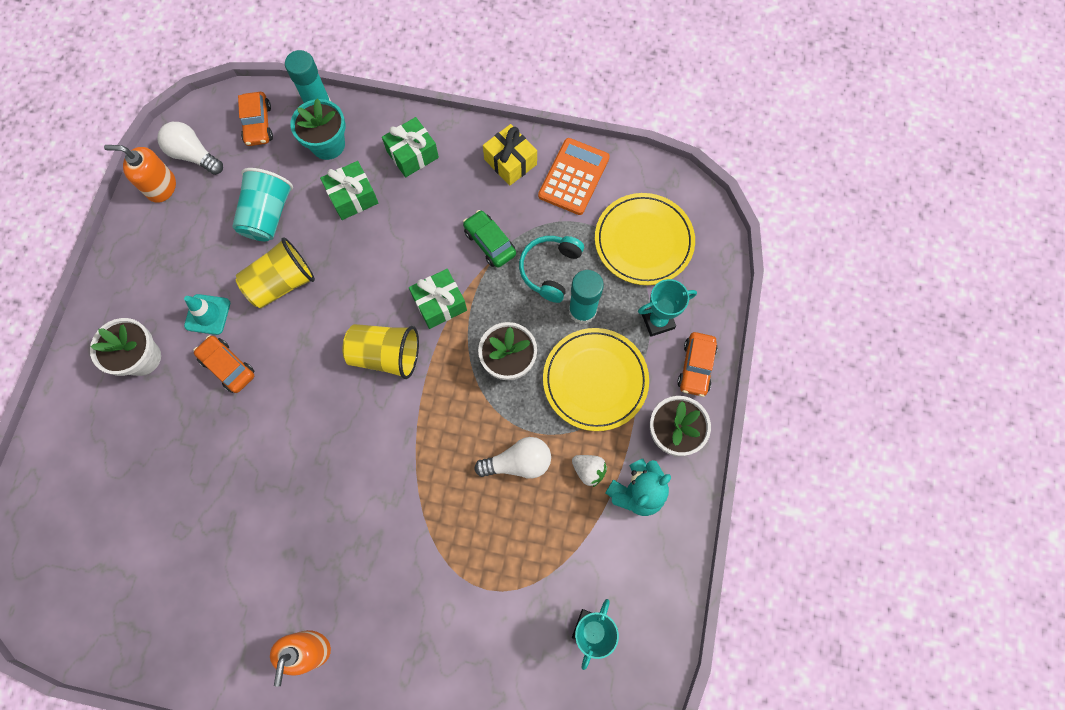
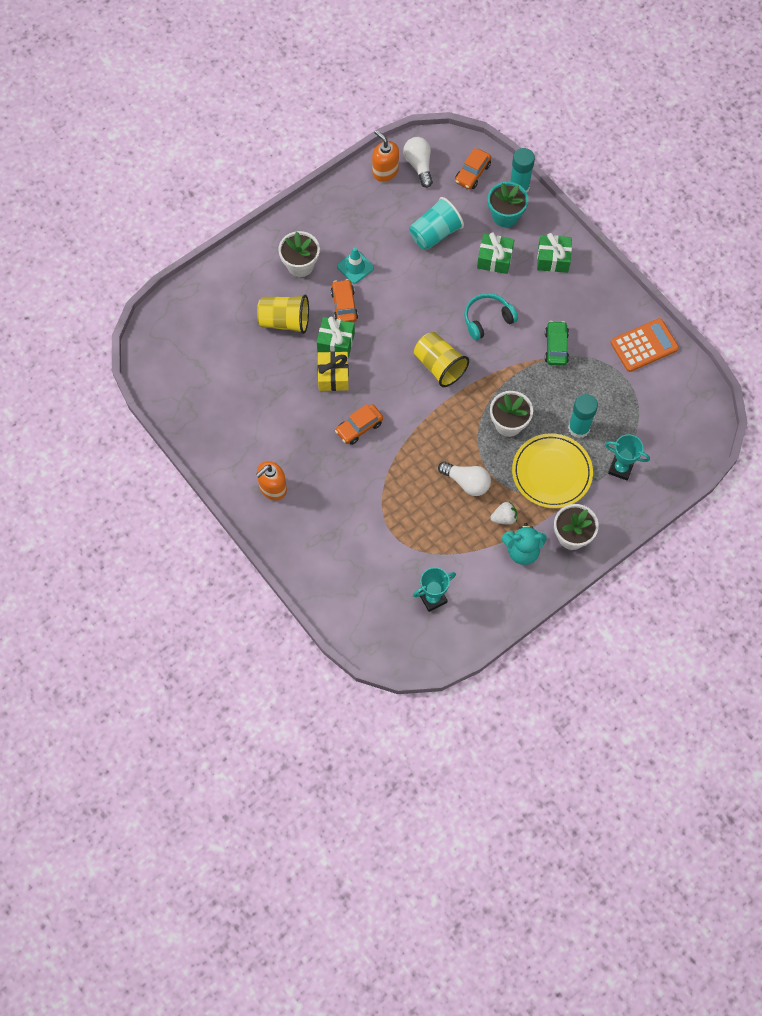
camera: 40 degrees right, 5 degrees down
(282, 283) = (412, 280): yellow cup -> yellow cup (285, 321)
(440, 303) = (495, 360): green gift -> green gift (336, 342)
(510, 162) = (611, 307): yellow gift -> yellow gift (333, 376)
(550, 270) = (580, 390): turquoise headphones -> turquoise headphones (487, 319)
(588, 470) = (504, 518): white strawberry -> white strawberry turned 90 degrees counterclockwise
(643, 241) = (654, 416): yellow plate -> none
(696, 367) = (620, 511): orange car -> orange car (359, 427)

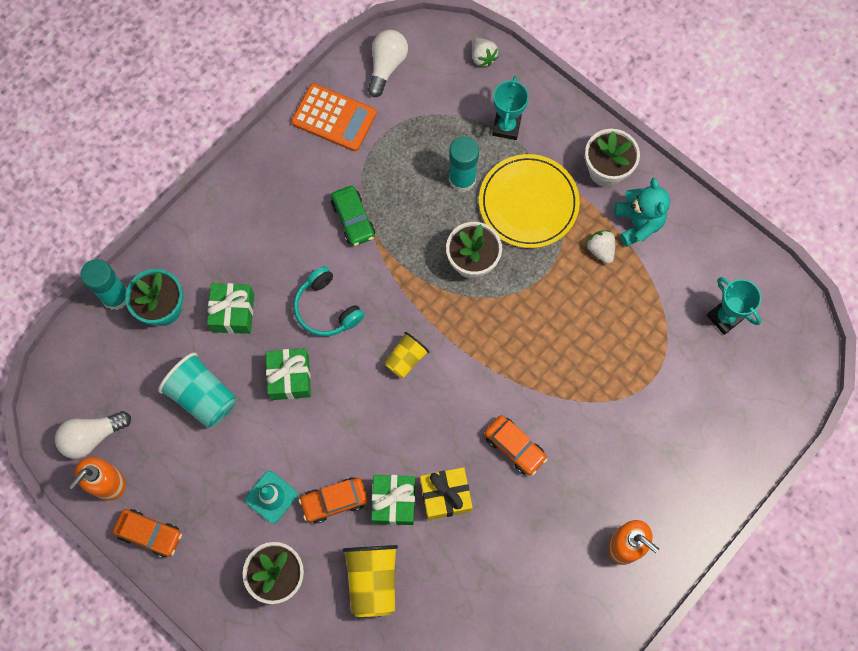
camera: 100 degrees left, 5 degrees up
(439, 366) = (406, 359): yellow cup -> yellow cup, size x0.61
(466, 482) = (563, 300): white light bulb -> white light bulb (386, 66)
(472, 173) = (98, 361): orange car -> orange car (150, 534)
(553, 259) = (223, 239): green gift -> green gift (290, 377)
(556, 347) = (353, 219): green car -> green car turned 105 degrees counterclockwise
(644, 345) = (334, 118): orange calculator -> orange calculator turned 150 degrees clockwise
(686, 462) = (483, 57): none -> white strawberry

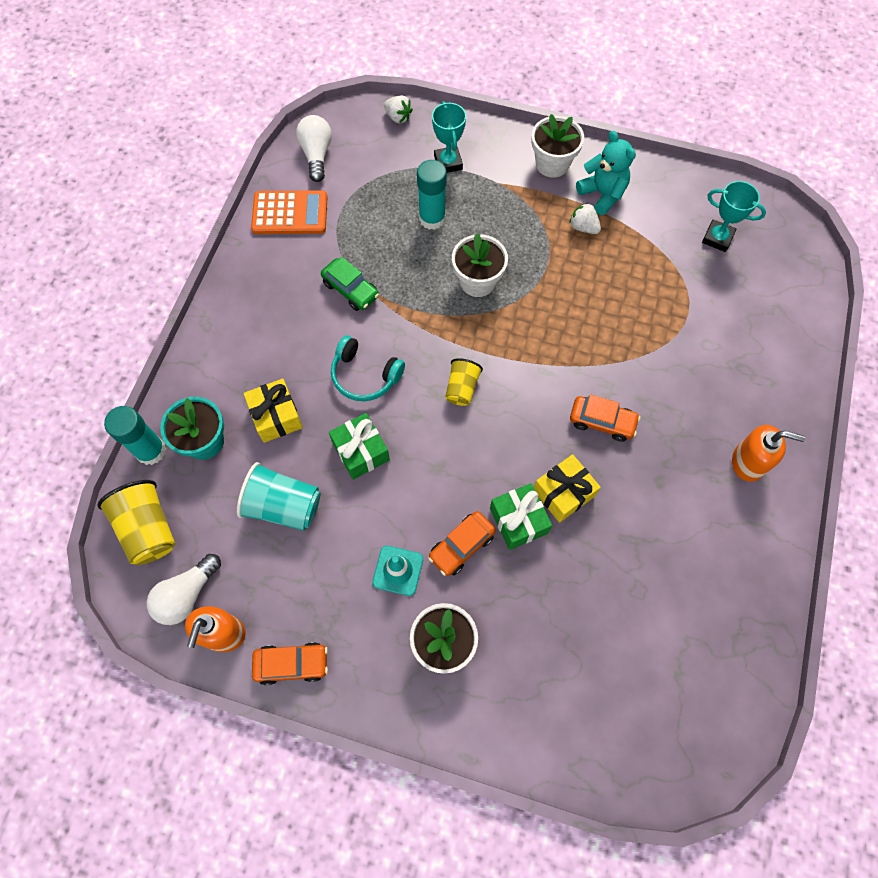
camera: 25 degrees left, 5 degrees down
(233, 312) = (276, 416): green gift -> yellow gift
(372, 580) = (537, 603): yellow cup -> yellow cup (148, 529)
(528, 203) = (500, 215): yellow plate -> none

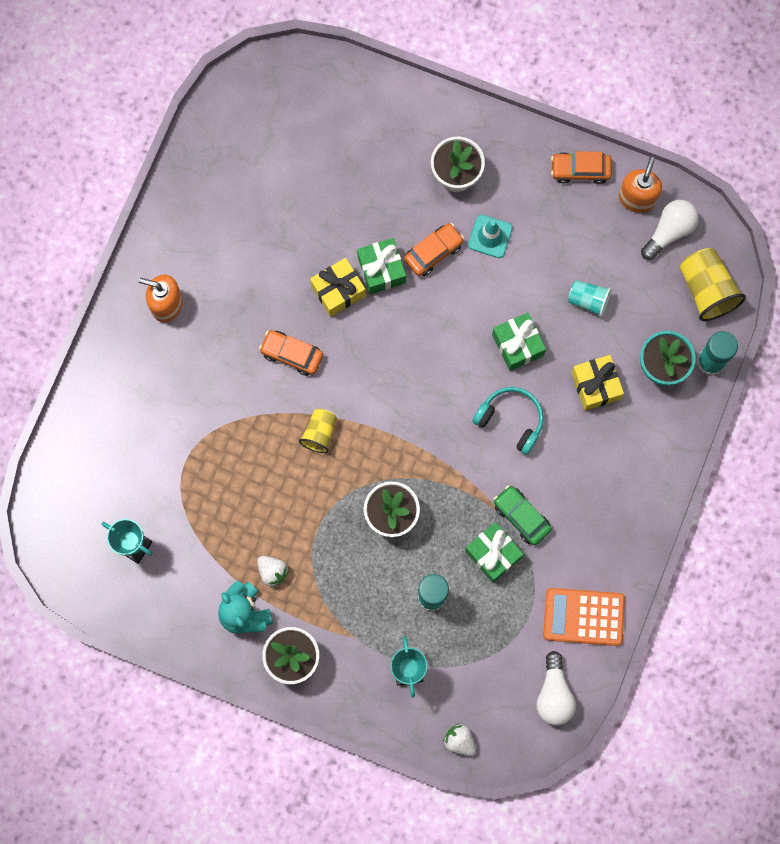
camera: 175 degrees left, 10 degrees up
(283, 506) = (588, 300): turquoise cup -> turquoise cup, size x0.61
(377, 256) = (493, 554): none -> green gift
(462, 388) = (419, 399): yellow cup -> yellow cup (319, 433)

